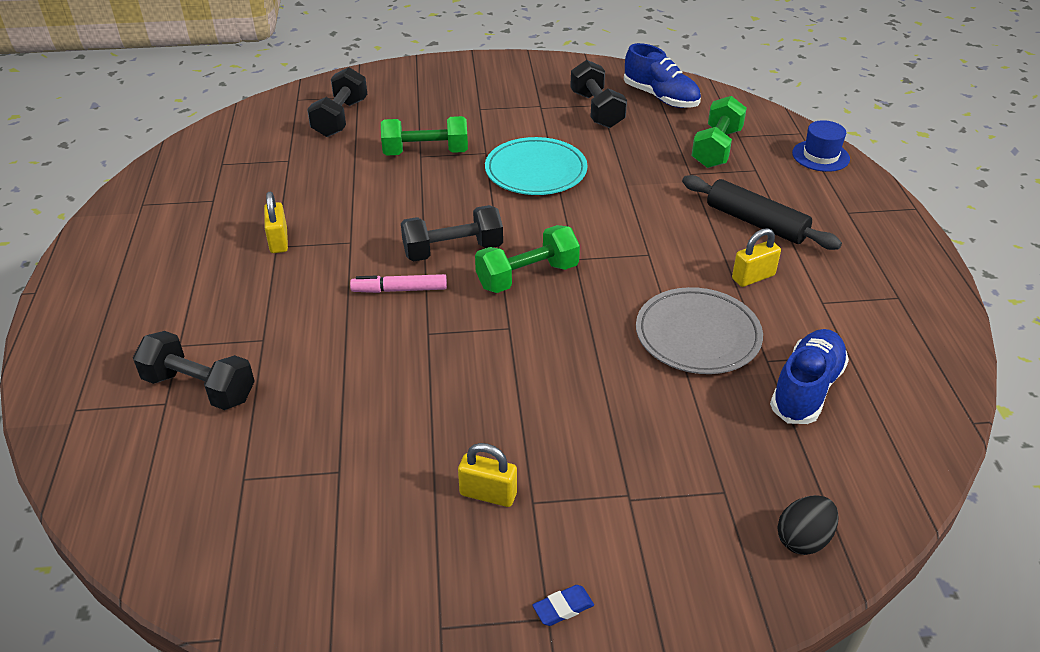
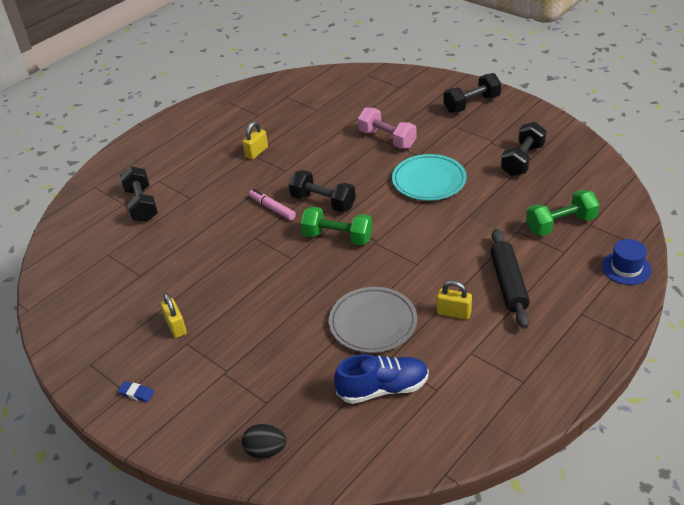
camera: 50 degrees right, 0 degrees up
(340, 118) = (373, 97): black dumbbell -> black dumbbell (471, 104)
(426, 153) = (387, 139): green dumbbell -> pink dumbbell
(661, 97) = (578, 172): blue shoe -> none

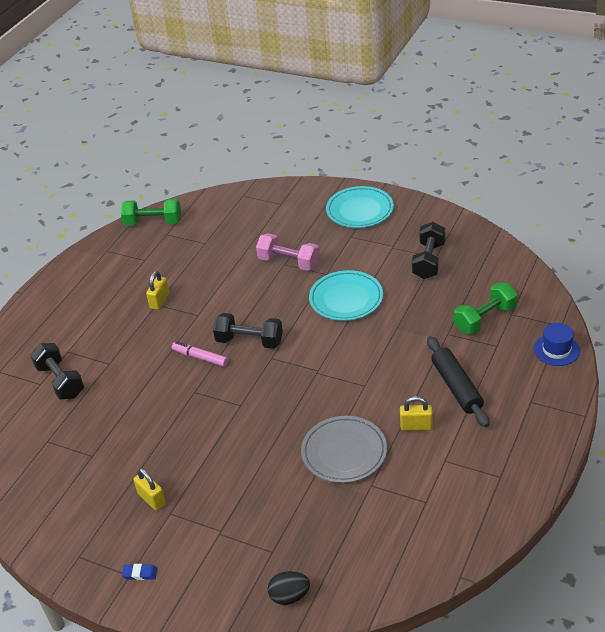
camera: 15 degrees left, 0 degrees up
(337, 237) = (278, 374): green dumbbell -> green dumbbell (153, 222)
(383, 388) = (377, 512): blue shoe -> none
(471, 104) = (360, 210): black dumbbell -> turquoise plate

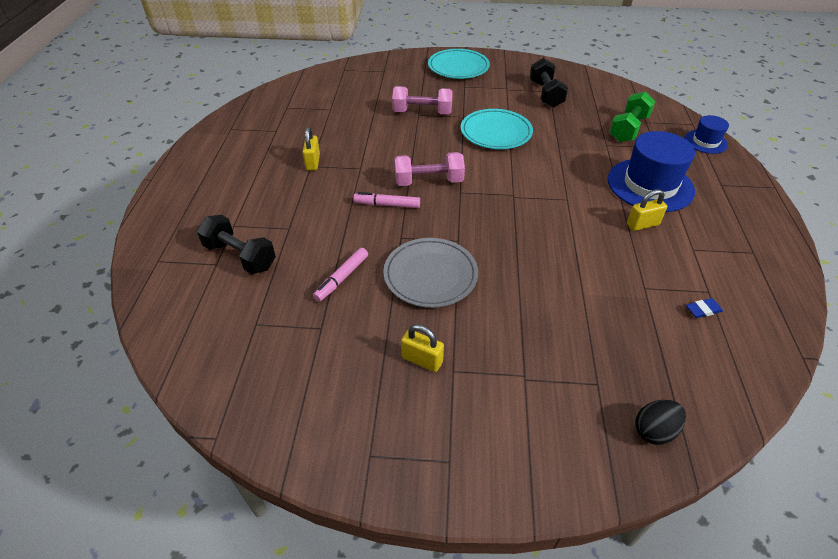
camera: 25 degrees left, 5 degrees up
(128, 418) = (342, 278): none -> pink marker
(140, 573) = (461, 455): blue eraser -> blue eraser (703, 310)
(153, 222) = (267, 100): green dumbbell -> none
(249, 341) = (428, 181): black dumbbell -> pink dumbbell
(344, 452) = (594, 262): grey plate -> grey plate (430, 275)
(456, 387) = (650, 185): black rolling pin -> blue hat

